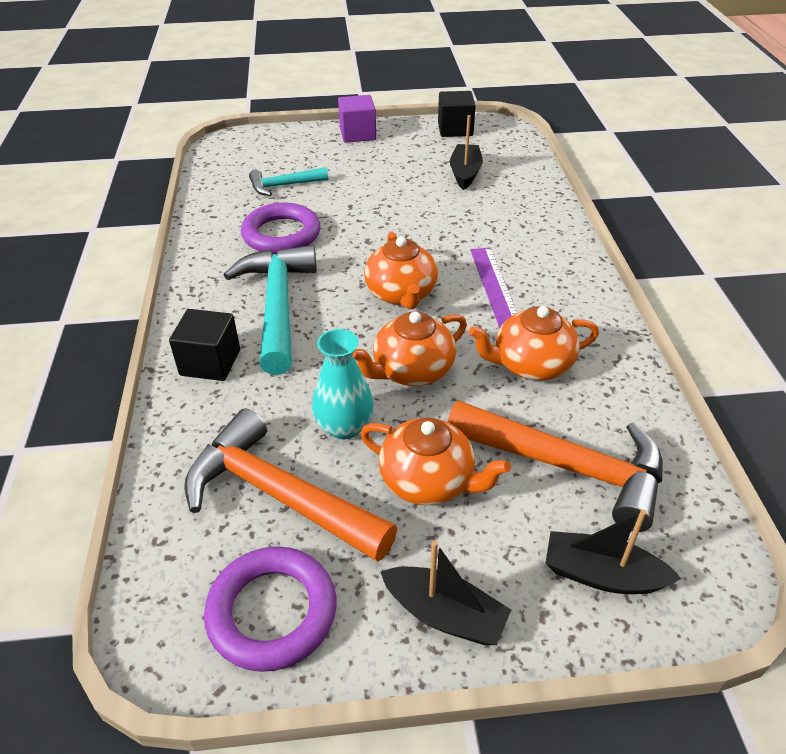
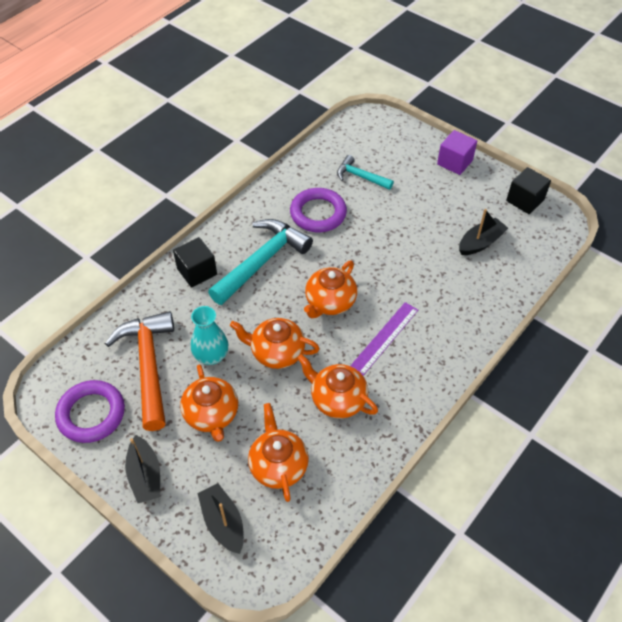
camera: 45 degrees right, 10 degrees up
(568, 467) = (278, 465): orange hammer -> orange teapot

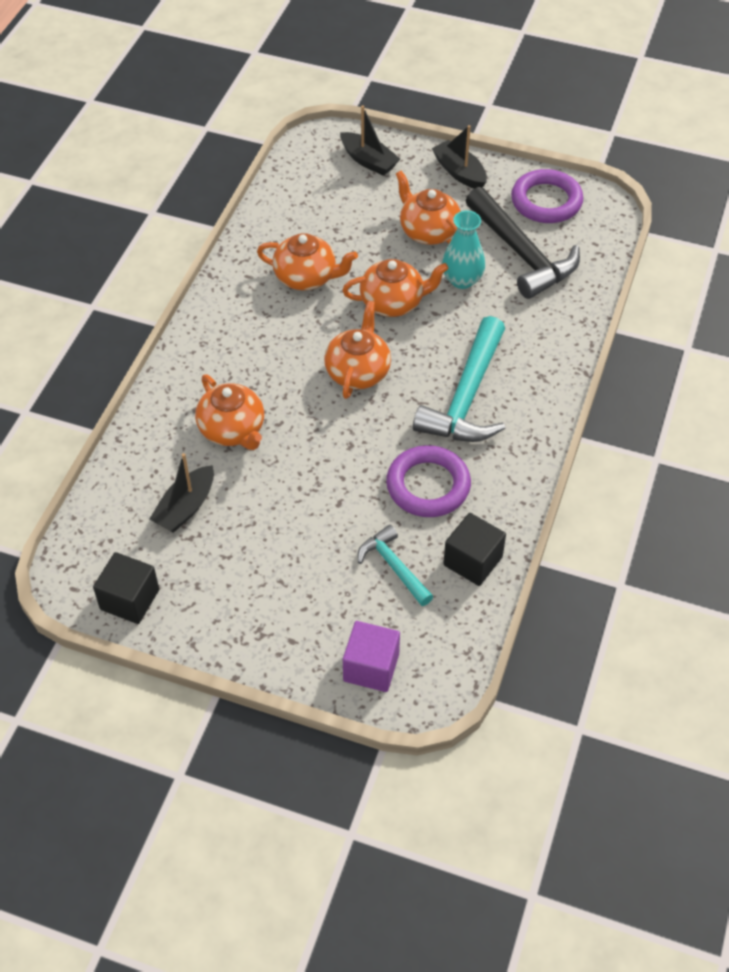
camera: 160 degrees right, 0 degrees up
(148, 365) = (522, 254): orange hammer -> black hammer
(197, 271) = (538, 362): black cube -> black cube (472, 561)
(278, 465) = (340, 210): orange teapot -> orange teapot (232, 430)
(360, 176) = (393, 566): turquoise hammer -> turquoise hammer turned 135 degrees counterclockwise
(384, 338) = (277, 350): purple ruler -> none
(454, 162) = (254, 640): purple cube -> purple cube (371, 667)

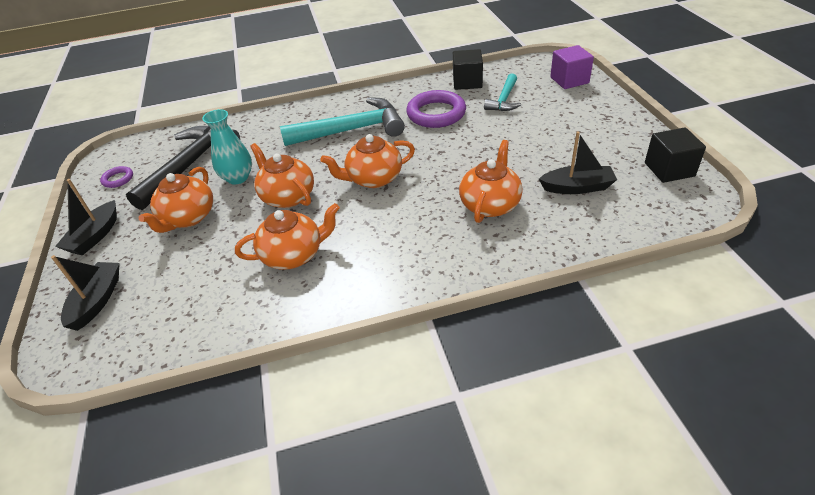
camera: 120 degrees left, 10 degrees down
(306, 277) = (294, 255): orange teapot -> orange teapot turned 90 degrees clockwise
(546, 201) = (118, 179): purple ring -> purple ring, size x0.49

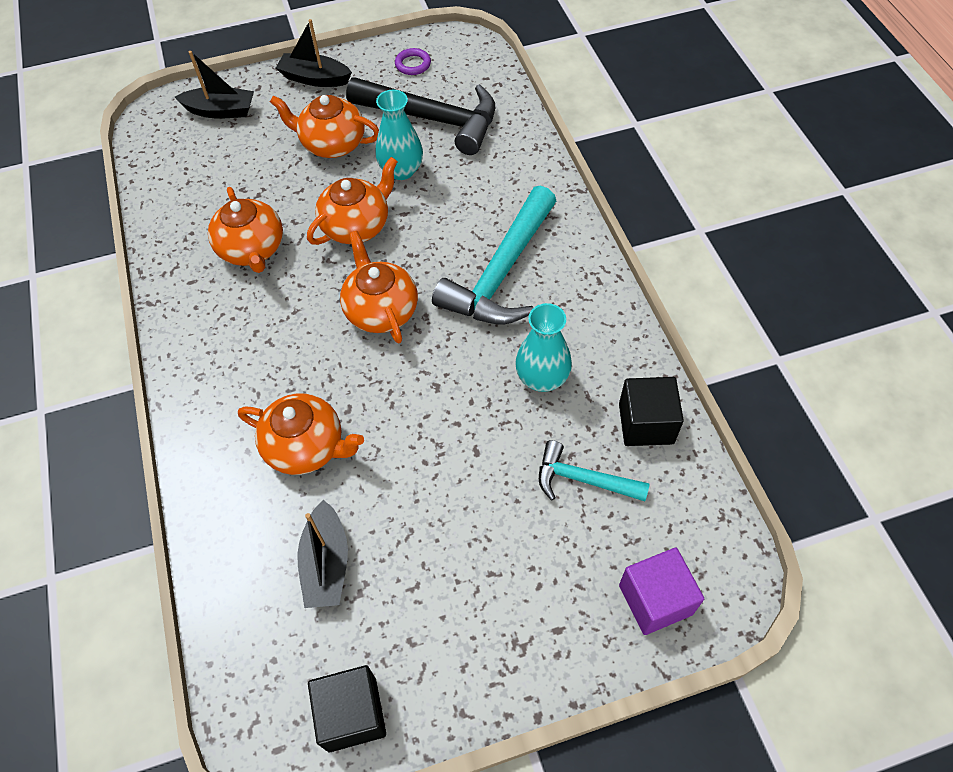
camera: 85 degrees right, 15 degrees up
(352, 130) = (501, 273): turquoise hammer -> turquoise hammer turned 45 degrees clockwise
(436, 113) = (542, 378): purple ring -> turquoise vase

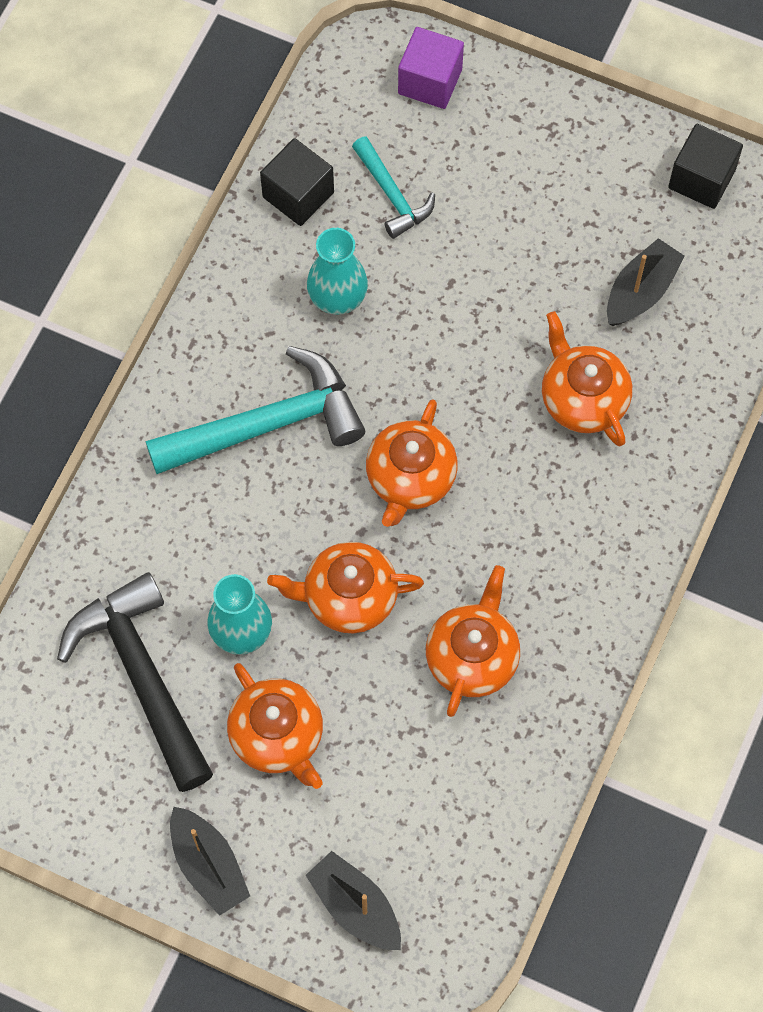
camera: 140 degrees left, 10 degrees up
(413, 64) = (81, 786): purple ring -> none

